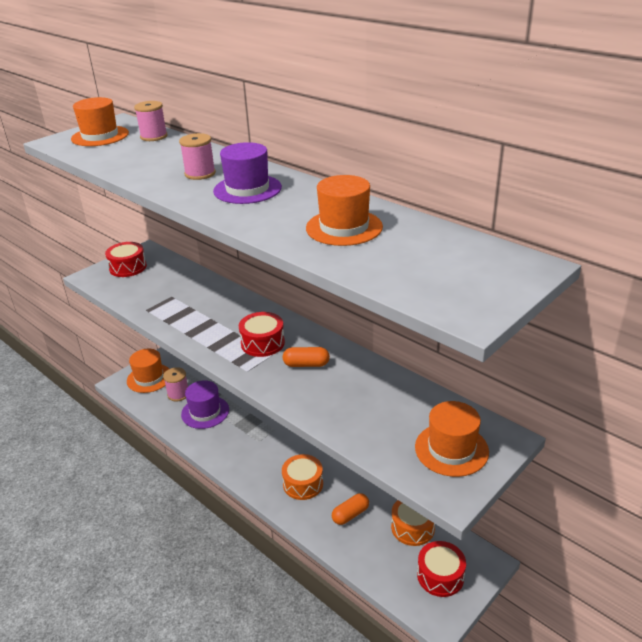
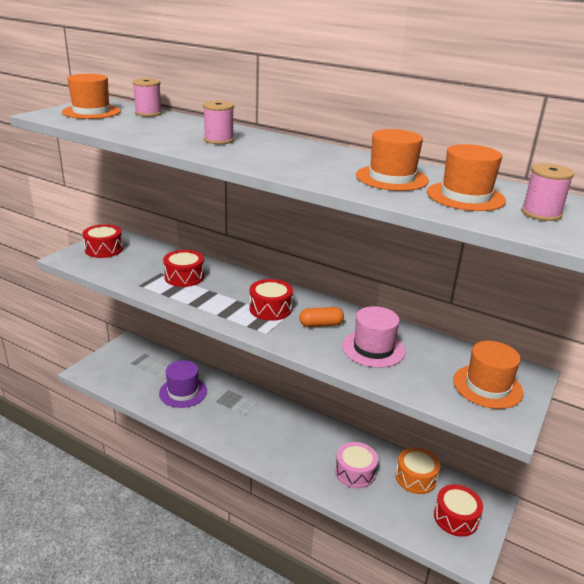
camera: 15 degrees left, 5 degrees down
(149, 378) = (115, 365): orange hat -> orange hat (465, 196)
(178, 394) = (150, 377): pink spool -> pink spool (541, 213)
(192, 302) = (184, 277): none -> red drum
(247, 189) = (275, 151): purple hat -> none
(303, 484) = (301, 449): orange drum -> none
(348, 396) = (373, 348): none -> pink hat
(350, 514) = (355, 472): orange capsule -> pink drum

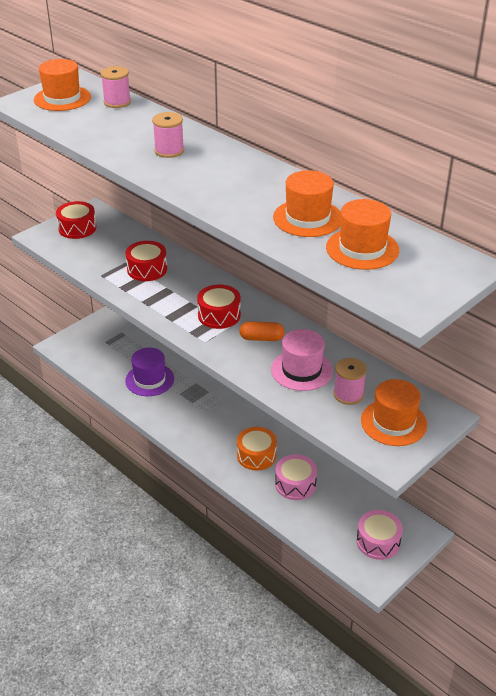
camera: 15 degrees right, 10 degrees up
(416, 478) = (355, 498): orange drum -> orange drum (256, 455)
(455, 518) = (378, 542): red drum -> pink drum
(541, 213) = (418, 277): pink spool -> pink spool (348, 394)

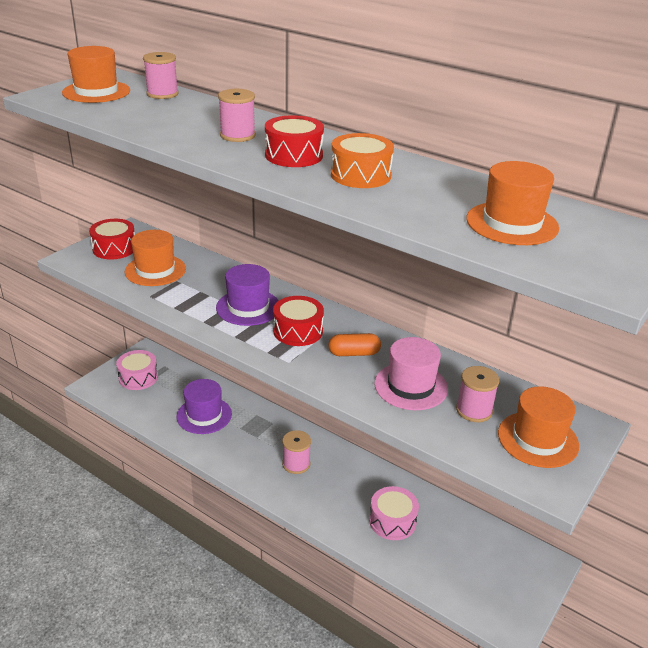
camera: 10 degrees left, 5 degrees down
(147, 269) = (203, 287): red drum -> red drum (294, 155)
(182, 291) = (248, 307): none -> purple hat
(222, 429) = (296, 464): none -> pink spool
(256, 455) = (341, 491): orange drum -> orange drum (360, 175)
(307, 218) = (430, 195): orange hat -> orange hat (155, 270)
(378, 542) = (503, 581): pink drum -> pink drum (138, 377)

